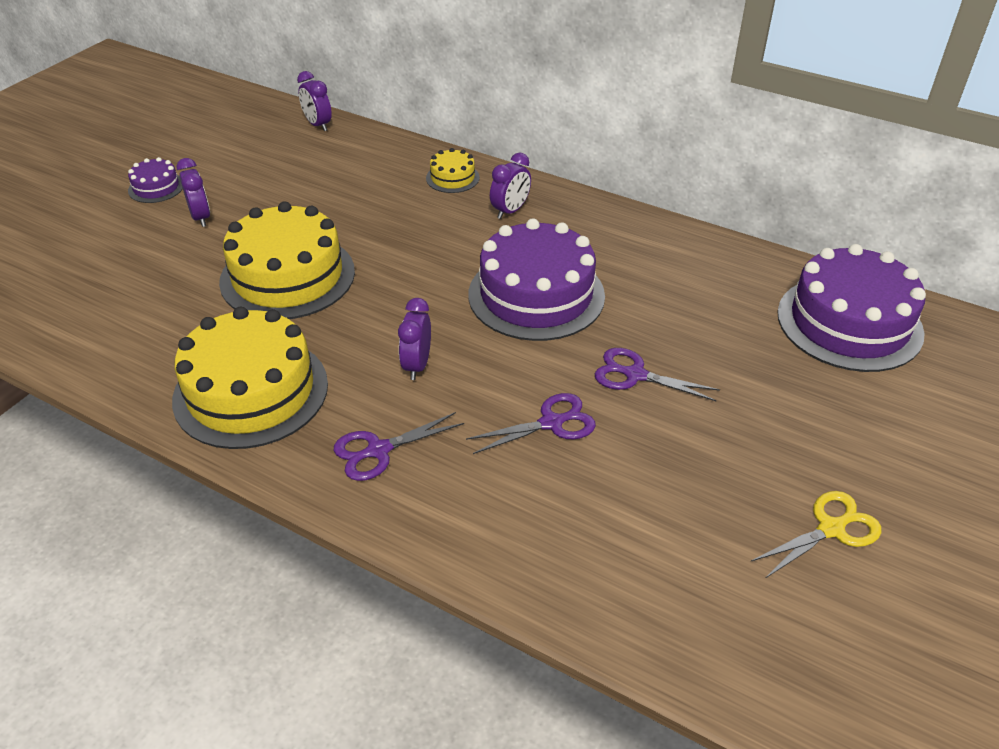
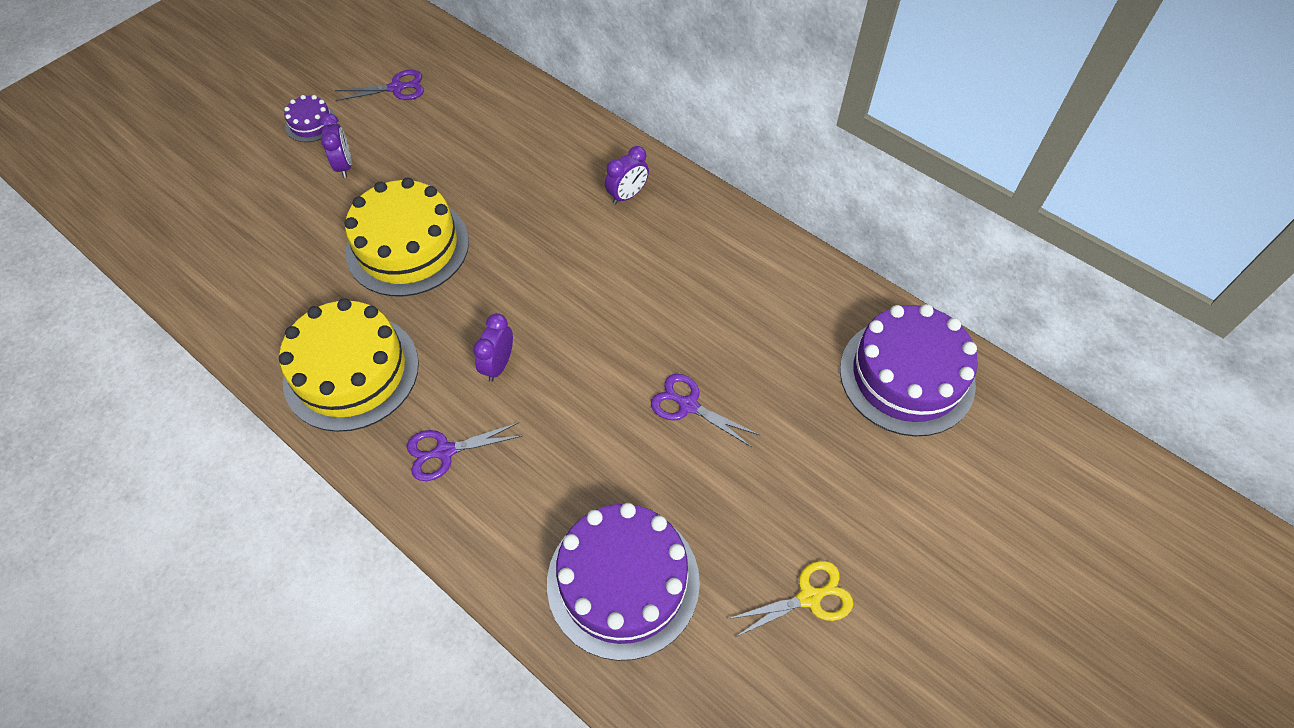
camera: 10 degrees right, 15 degrees up
(318, 125) = (473, 62): purple clock -> none
(452, 178) = (583, 146): yellow cake -> none
(536, 295) = (624, 300): purple cake -> purple cake (623, 581)
(552, 423) = (599, 446): purple scissors -> purple scissors (396, 88)

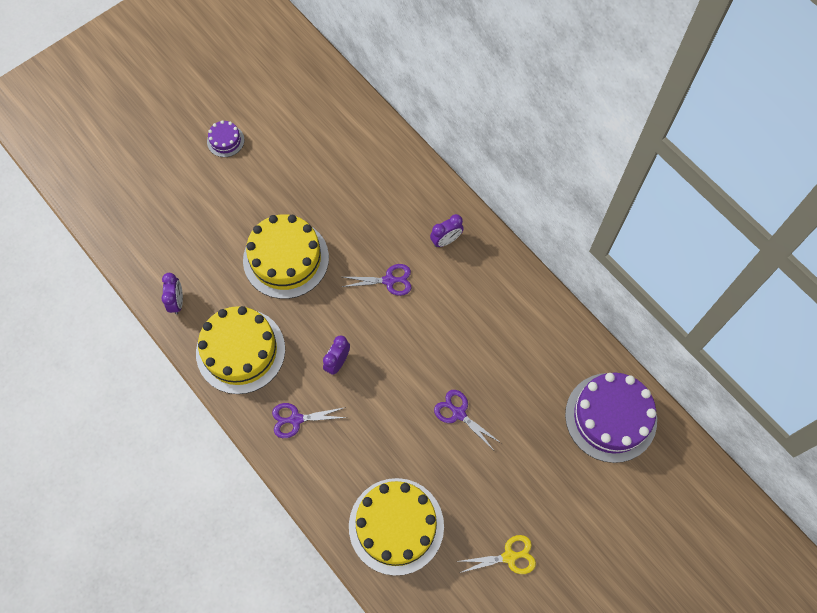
camera: 10 degrees right, 10 degrees up
(344, 166) = (247, 182): purple clock -> purple clock (177, 301)
(396, 88) = (290, 117): purple scissors -> purple scissors (389, 280)
(623, 581) = (396, 526): purple cake -> yellow cake

